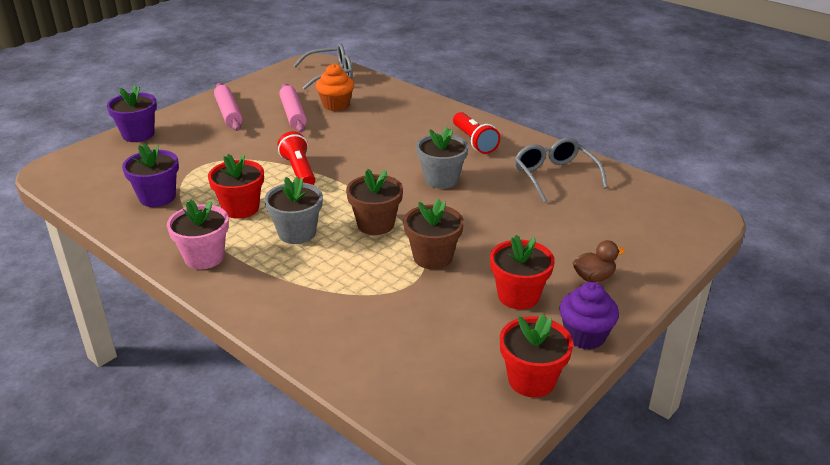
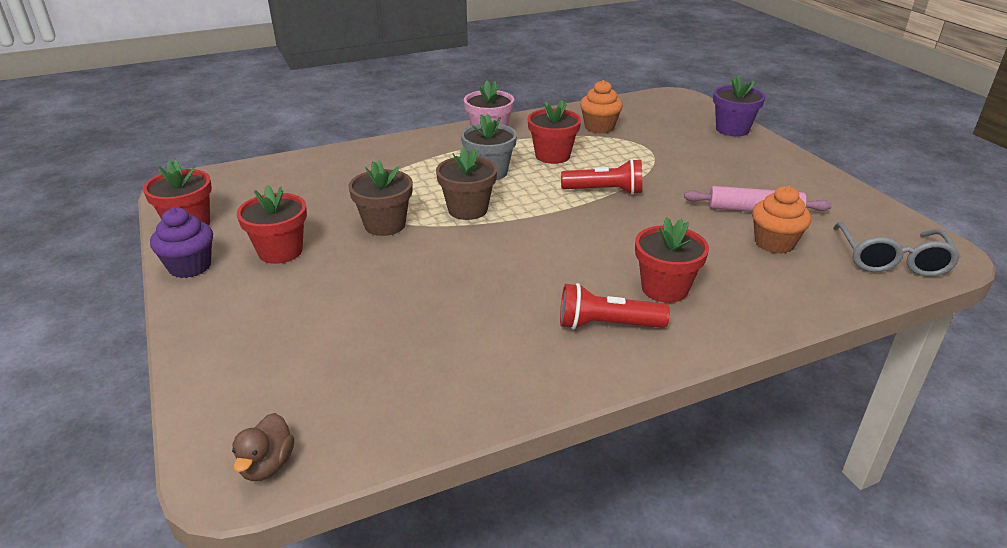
camera: 115 degrees right, 0 degrees up
(157, 197) = (599, 127): purple flower pot -> orange cupcake
(228, 113) = (770, 174): pink rolling pin -> none
(420, 130) = (664, 288): none -> red flower pot
(441, 179) = (523, 269): grey flower pot -> none
(554, 176) = (461, 363): grey glasses -> none
(593, 277) = (247, 305): brown duck -> brown duck (267, 465)

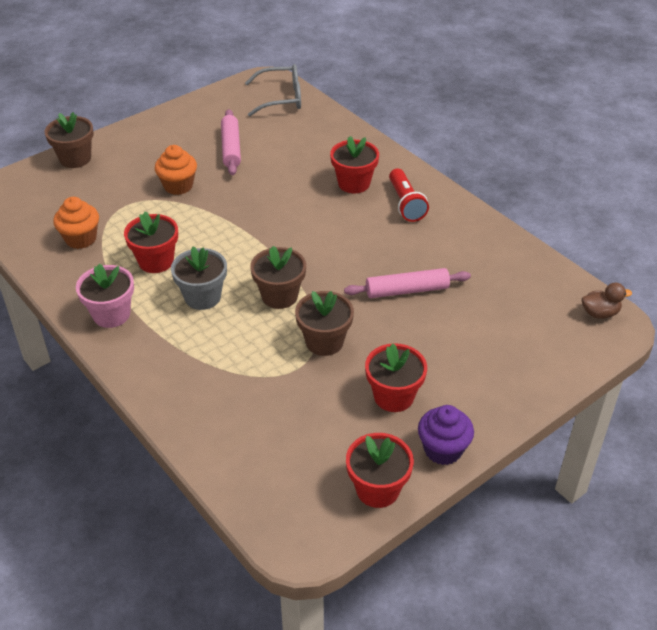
camera: 105 degrees left, 10 degrees up
(428, 290) = (407, 290): none -> pink rolling pin
(604, 191) = (221, 222): red flashlight -> none
(732, 129) = (75, 159): purple flower pot -> brown flower pot
(774, 243) = (277, 140): orange cupcake -> orange cupcake (178, 186)

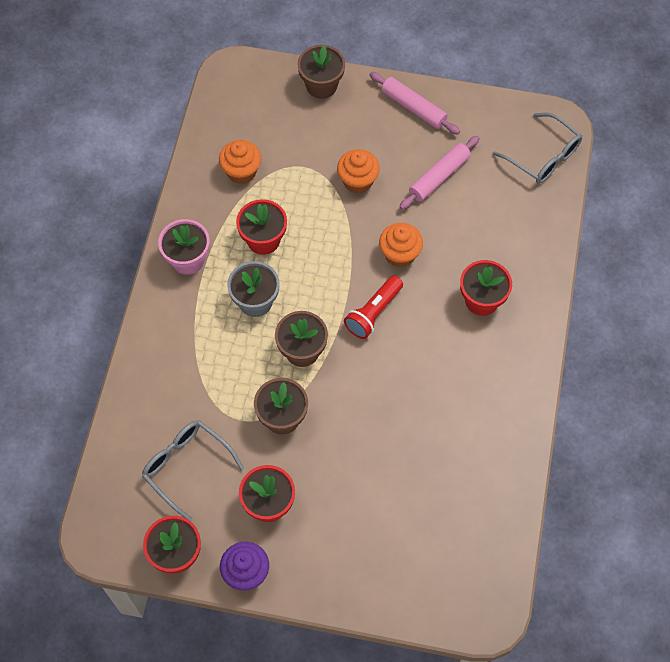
camera: 50 degrees right, 20 degrees up
(266, 200) = (399, 254): none -> orange cupcake
(300, 430) = (186, 466): none -> grey glasses
(406, 204) = (493, 358): red flashlight -> red flashlight (373, 313)
(407, 290) = (387, 434): pink rolling pin -> pink rolling pin (413, 108)
(600, 313) = (490, 595): brown duck -> none

